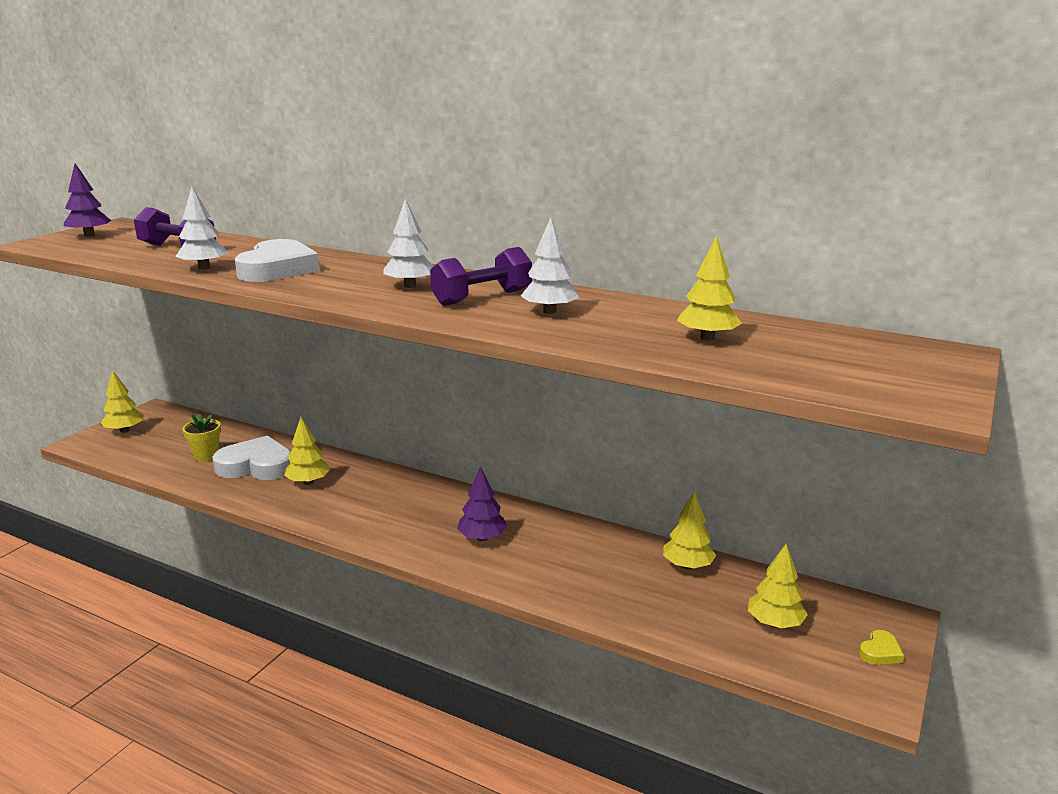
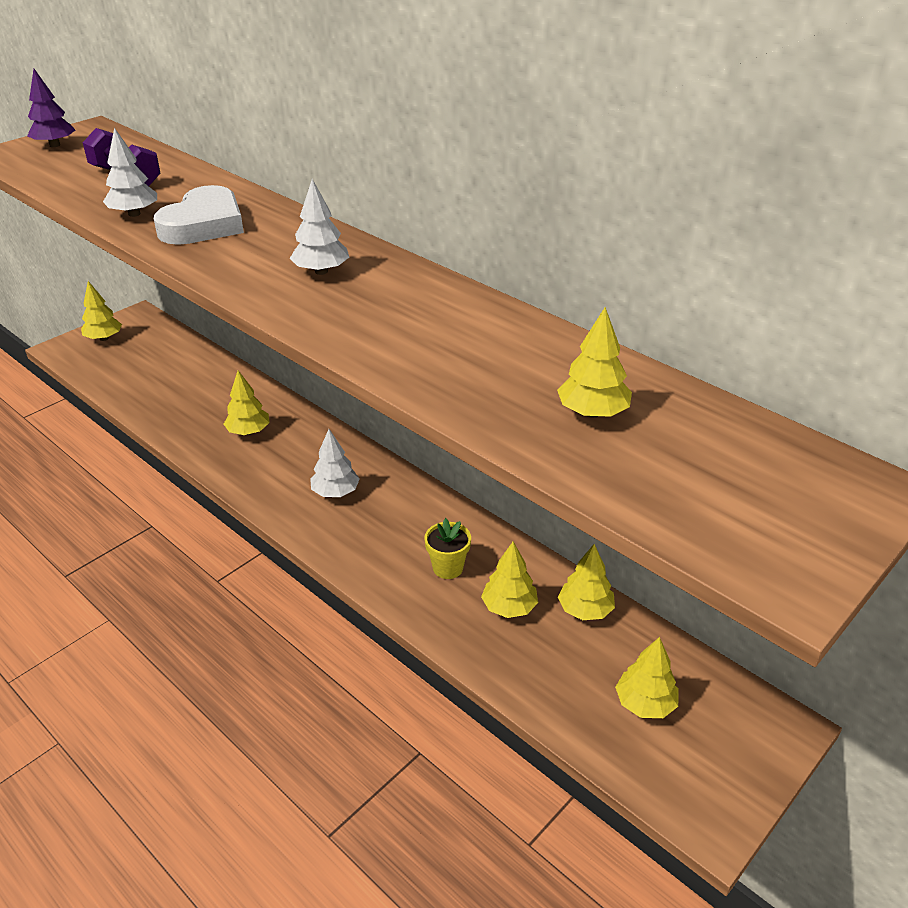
camera: 15 degrees right, 15 degrees up
(206, 456) = (166, 382): yellow flower pot -> yellow flower pot (448, 568)
(256, 466) = (207, 403): white heart -> none
(482, 298) = (385, 303): purple dumbbell -> none
(482, 538) = (389, 533): purple tree -> none
(550, 311) = (444, 338): white tree -> white tree (335, 492)
(620, 574) = (509, 607): none -> yellow tree
(880, 652) = (743, 765): yellow heart -> none

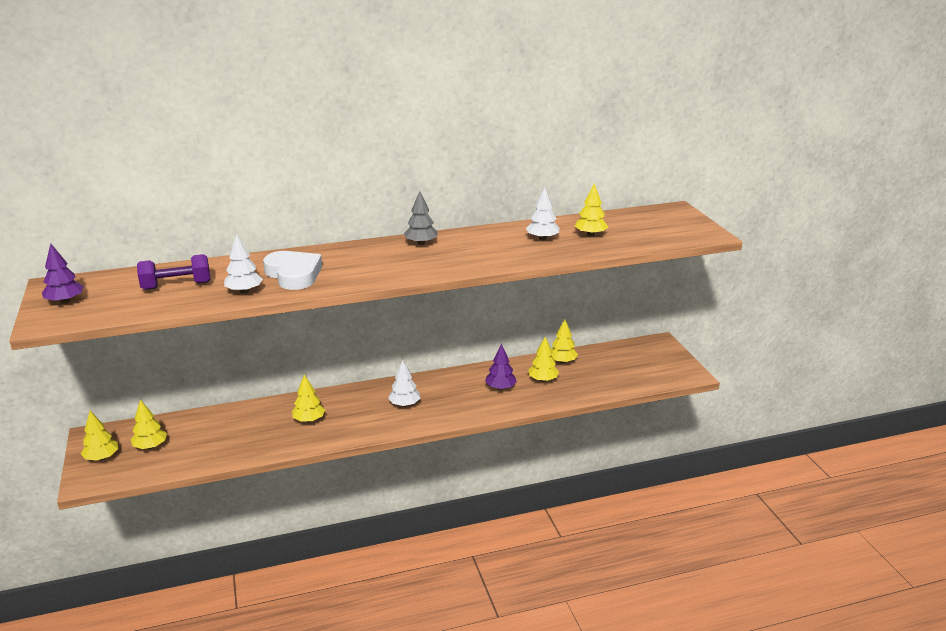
camera: 60 degrees left, 10 degrees down
(321, 271) = (399, 256): white tree -> white tree (542, 238)
(384, 272) = (421, 243): none -> grey tree
(448, 568) = (500, 388): yellow flower pot -> purple tree
(645, 703) = (626, 367): yellow tree -> yellow tree (150, 446)

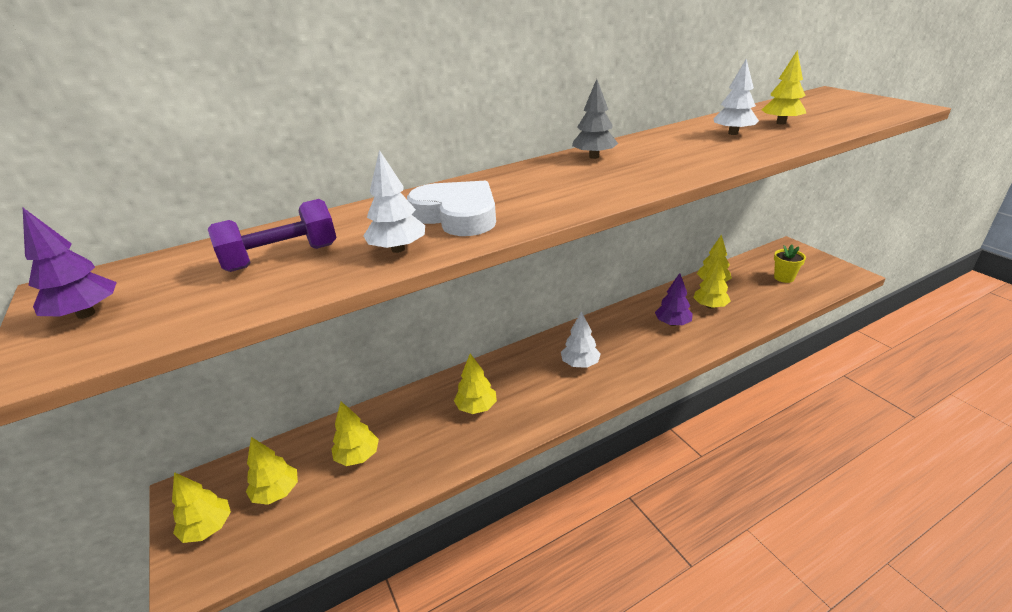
camera: 10 degrees left, 5 degrees up
(211, 435) = (358, 456): none -> yellow tree
(628, 367) = (784, 278): none -> yellow flower pot

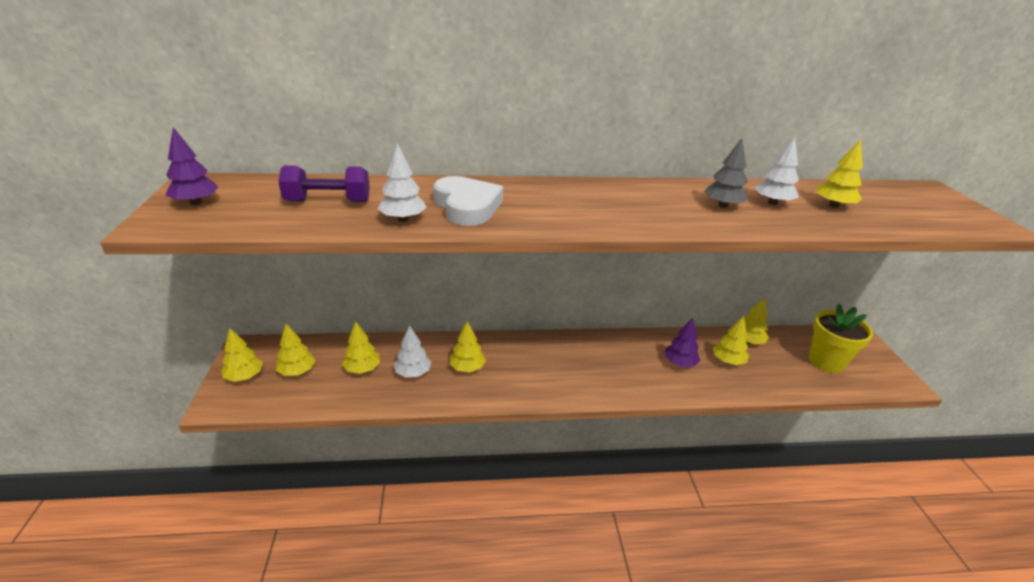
camera: 20 degrees right, 0 degrees up
(580, 364) = (572, 366): white tree -> white tree (413, 373)
(594, 157) = (622, 189): grey tree -> grey tree (722, 206)
(784, 278) = (826, 361): yellow flower pot -> yellow flower pot, size x1.74

